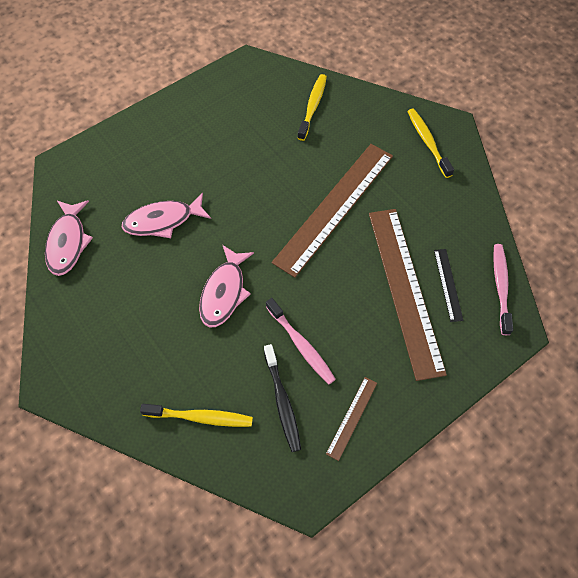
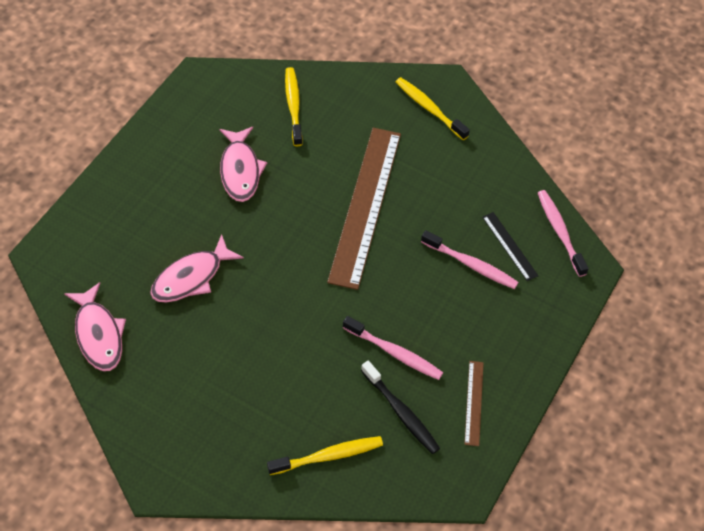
camera: 25 degrees left, 5 degrees down
(224, 292) = (293, 328): pink fish -> pink fish (240, 170)
(405, 289) = (471, 265): brown ruler -> pink toothbrush

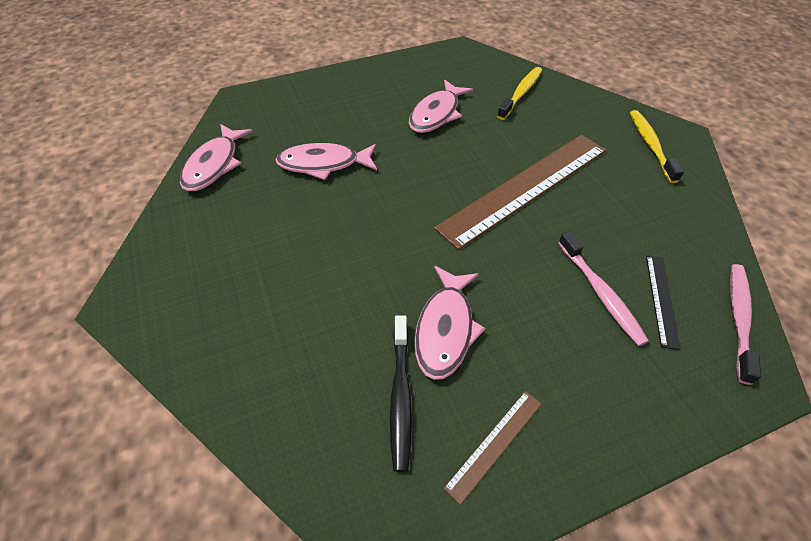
camera: 40 degrees right, 5 degrees down
(328, 456) = (284, 388): yellow toothbrush -> none
(394, 353) = (445, 329): pink toothbrush -> pink fish

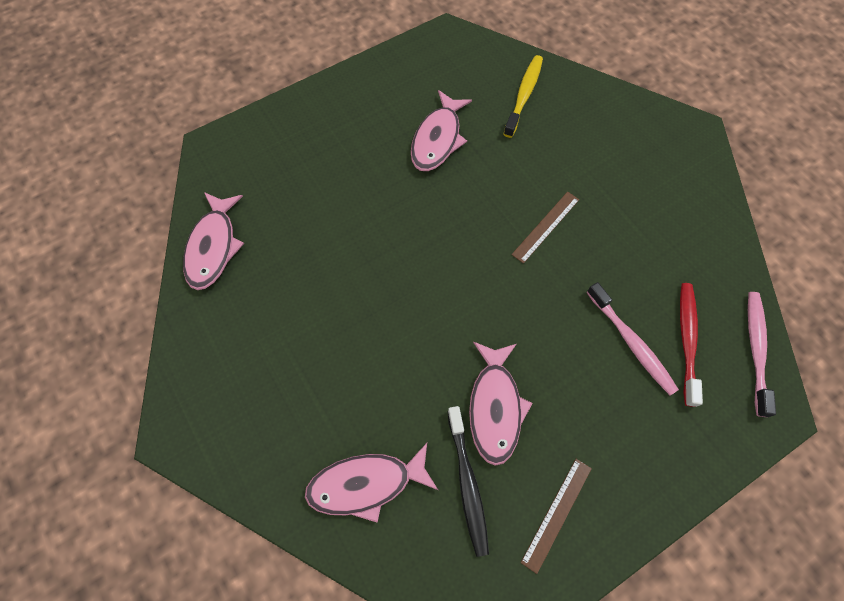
camera: 10 degrees left, 15 degrees up
(323, 164) = (331, 228): pink fish -> pink fish (366, 484)
(525, 187) = (546, 226): brown ruler -> brown ruler, size x0.43
(650, 145) = (665, 151): yellow toothbrush -> none
(661, 299) = (687, 340): black ruler -> red toothbrush

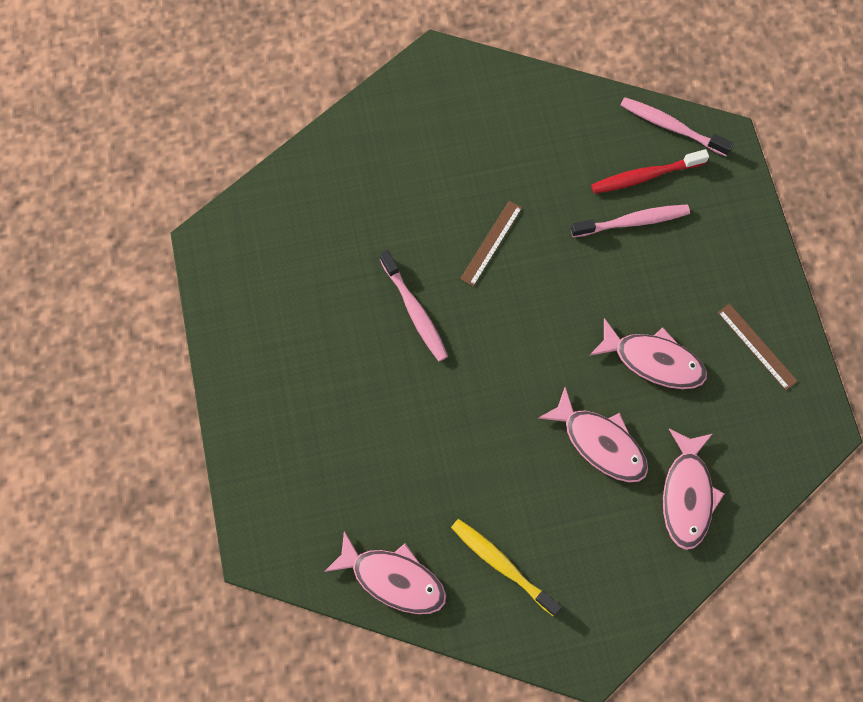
camera: 70 degrees left, 5 degrees up
(438, 139) = (347, 305): pink fish -> pink fish (600, 442)
(454, 188) = (414, 311): none -> pink toothbrush
(467, 483) = (711, 408): black toothbrush -> none
(524, 95) = (327, 198): yellow toothbrush -> yellow toothbrush (502, 565)
(546, 226) = (491, 243): brown ruler -> brown ruler turned 60 degrees clockwise
(687, 340) = (645, 176): red toothbrush -> red toothbrush turned 45 degrees counterclockwise

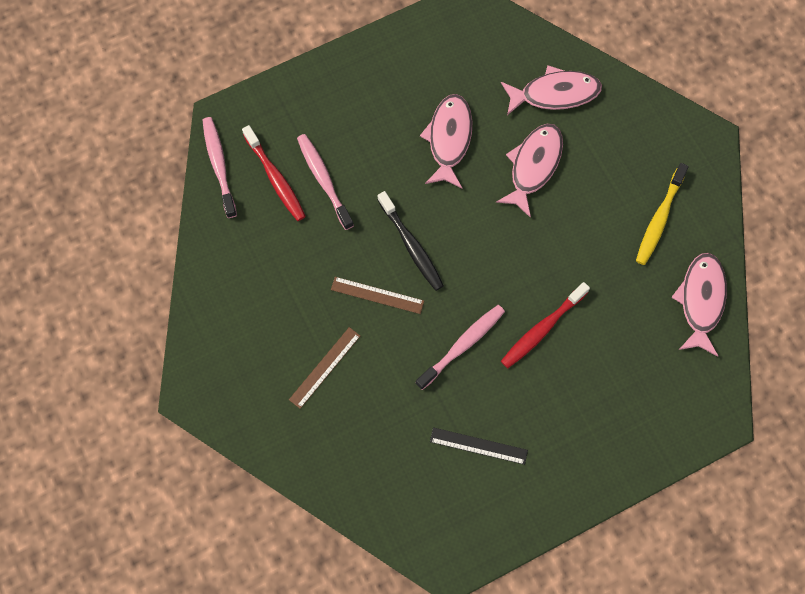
camera: 105 degrees left, 0 degrees up
(308, 298) = (478, 446): none -> black ruler
(410, 396) = (542, 329): none -> red toothbrush
(537, 289) = (411, 245): none -> black toothbrush
(671, 127) = (219, 165): pink toothbrush -> pink toothbrush turned 150 degrees clockwise
(757, 346) = (413, 63): brown ruler -> brown ruler (325, 367)

